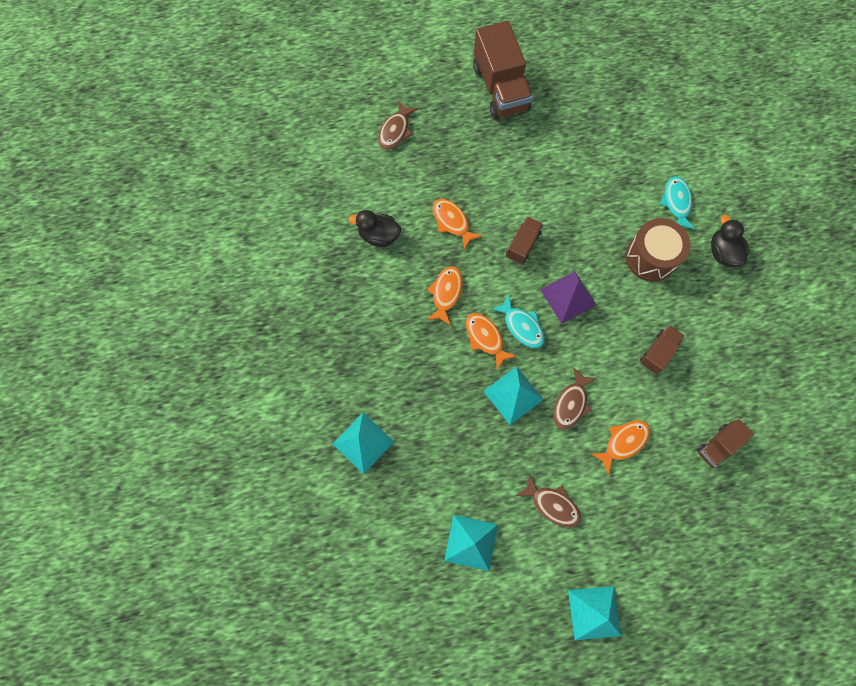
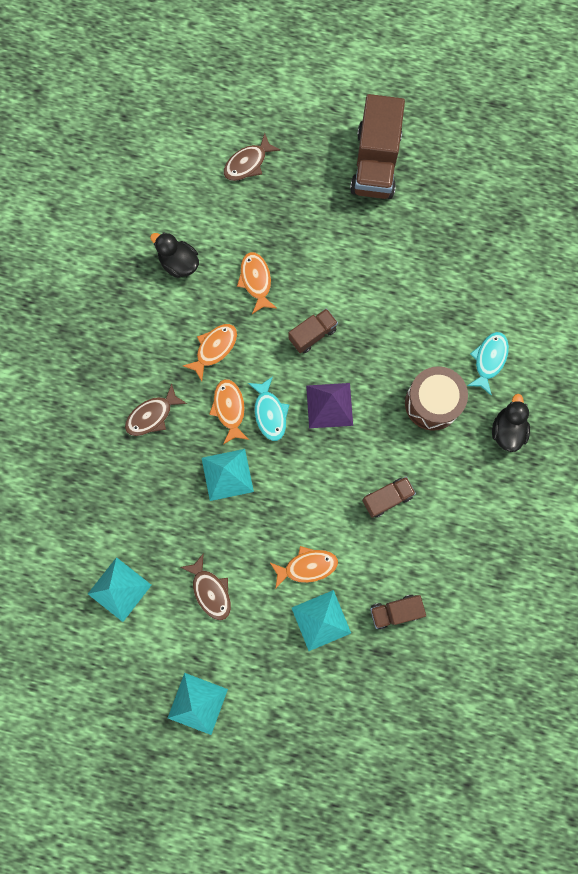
camera: 25 degrees right, 5 degrees up
(363, 442) = (67, 454): turquoise pyramid -> turquoise pyramid (321, 620)
(571, 403) = (277, 507): brown fish -> brown fish (152, 415)

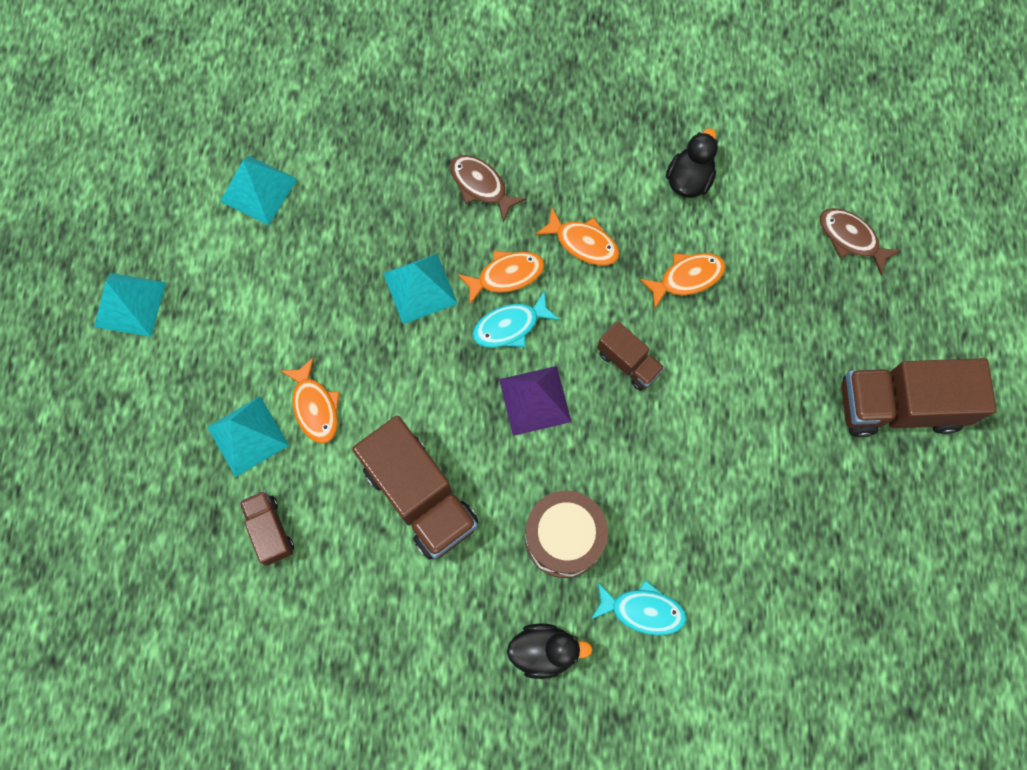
camera: 80 degrees right, 5 degrees down
(210, 591) = (269, 294): brown fish -> none
(387, 498) = (420, 496): brown truck -> brown truck, size x1.92

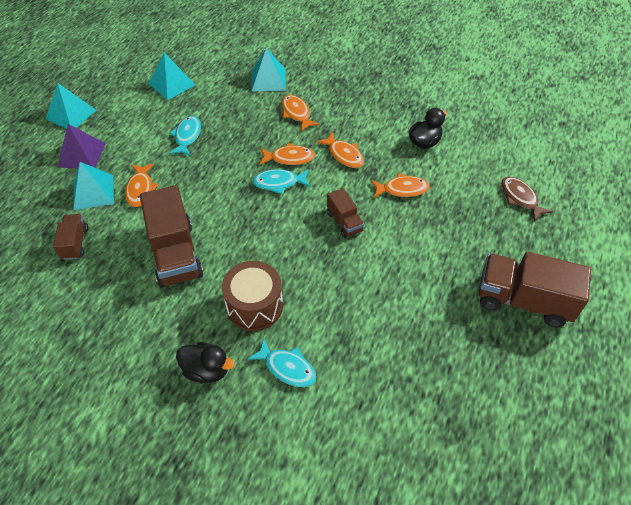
camera: 20 degrees right, 20 degrees down
(335, 286) = (187, 136): none -> turquoise fish
(420, 288) = (235, 150): turquoise pyramid -> turquoise pyramid (268, 80)
(481, 186) = (296, 113): brown fish -> orange fish
(535, 400) = (275, 224): purple pyramid -> purple pyramid (81, 155)

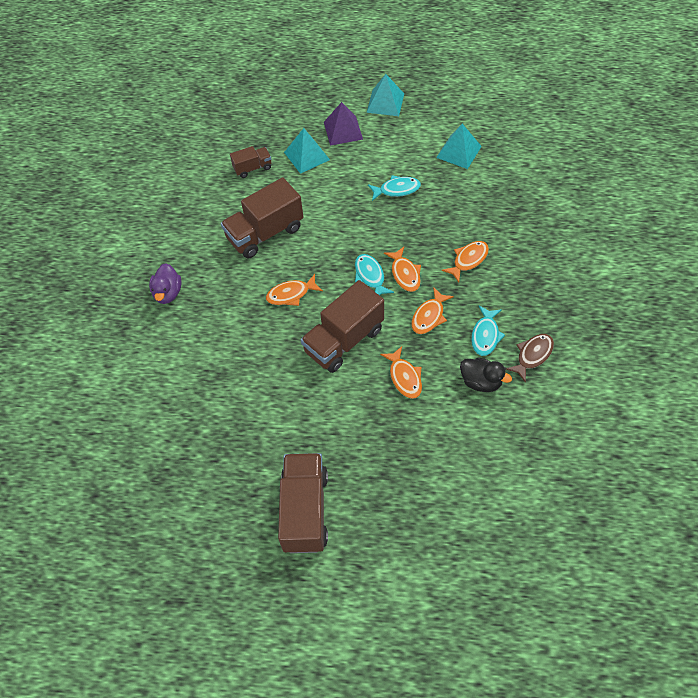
camera: 75 degrees right, 5 degrees up
(140, 189) = (322, 184): orange fish -> orange fish (291, 294)
(207, 370) = (168, 293): black duck -> purple duck
(254, 306) = (232, 303): brown drum -> none
(268, 80) = (505, 221): turquoise pyramid -> none
(287, 367) = (183, 343): turquoise fish -> turquoise fish (485, 335)
(344, 222) = (344, 340): brown truck -> brown truck, size x1.92
(520, 198) = (438, 489): brown fish -> brown fish (532, 355)

